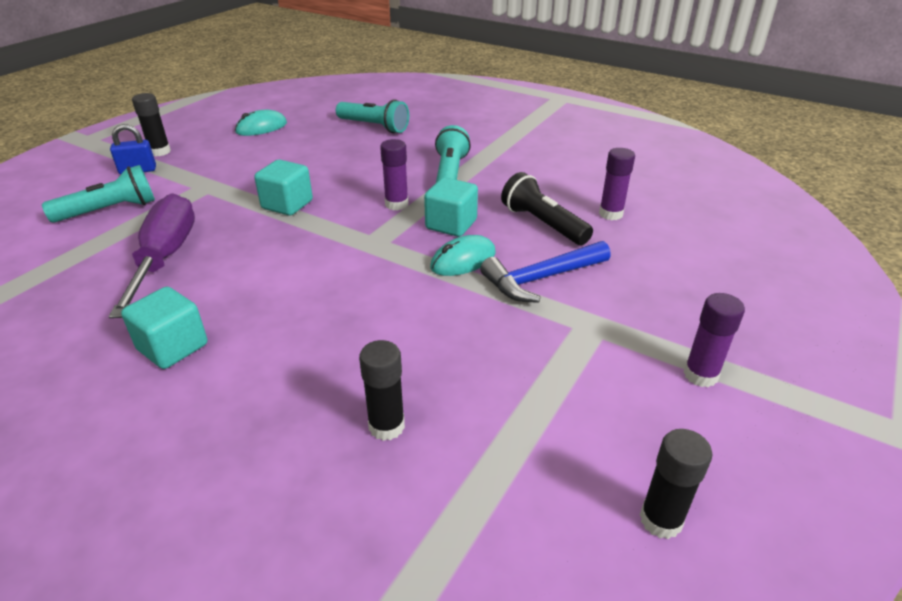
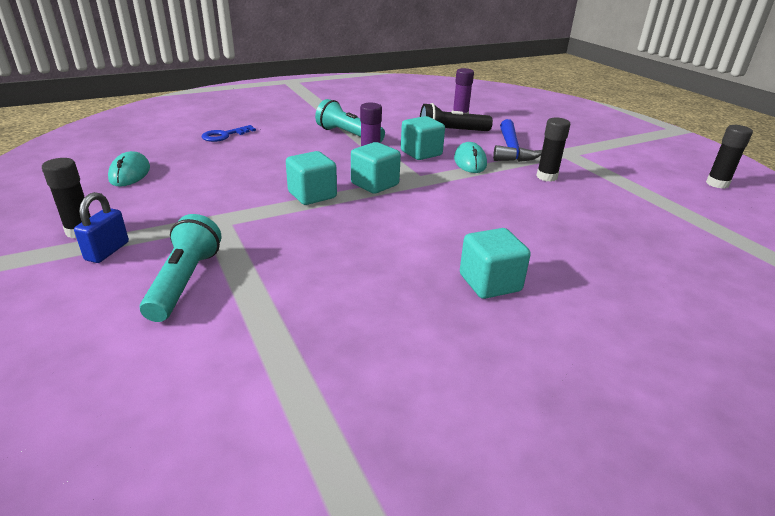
camera: 60 degrees left, 5 degrees down
(165, 257) = (335, 264): purple screwdriver -> none
(340, 225) = (375, 184): none -> turquoise cube
(374, 127) = (224, 135): turquoise flashlight -> blue key
(386, 426) = (628, 225): black glue stick -> black glue stick (546, 177)
(700, 375) = (622, 146): purple glue stick -> none

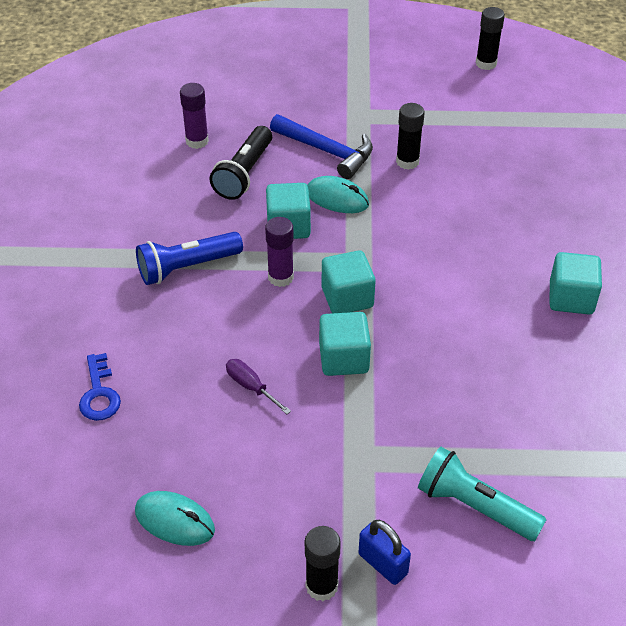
camera: 60 degrees left, 15 degrees up
(260, 171) = (251, 387): none -> purple screwdriver
(348, 135) = (187, 267): turquoise flashlight -> blue flashlight

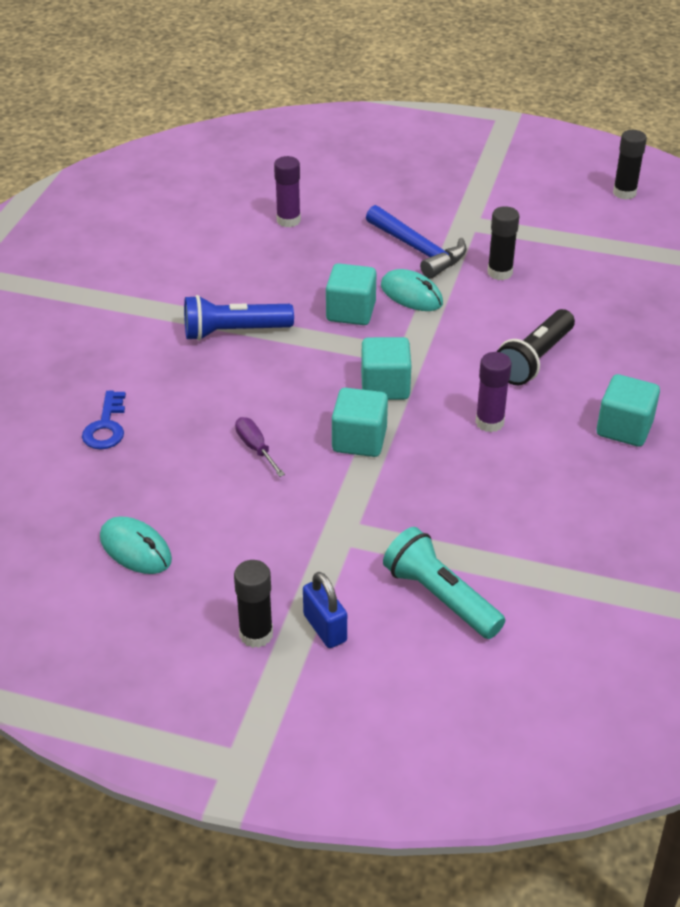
camera: 15 degrees right, 5 degrees down
(244, 173) = (324, 257): black flashlight -> black flashlight (534, 359)
(280, 277) = (324, 356): purple glue stick -> purple glue stick (489, 422)

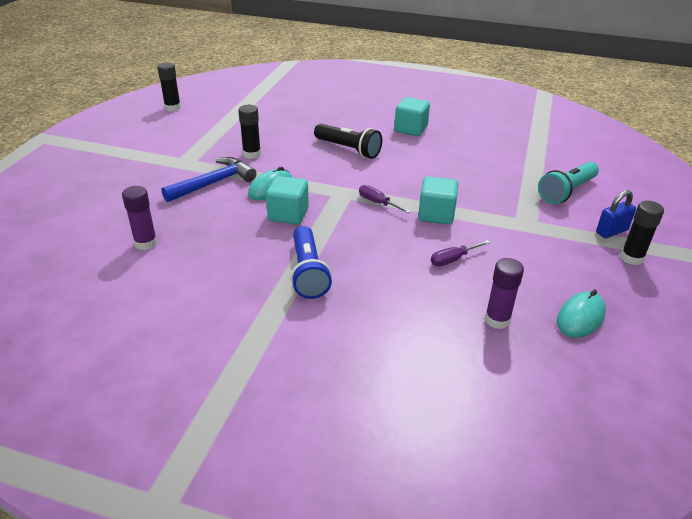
camera: 90 degrees left, 5 degrees down
(106, 426) = (441, 345): blue key -> none
(385, 386) = (377, 203): turquoise cube -> purple screwdriver
(489, 422) = (411, 167): purple glue stick -> purple glue stick (497, 320)

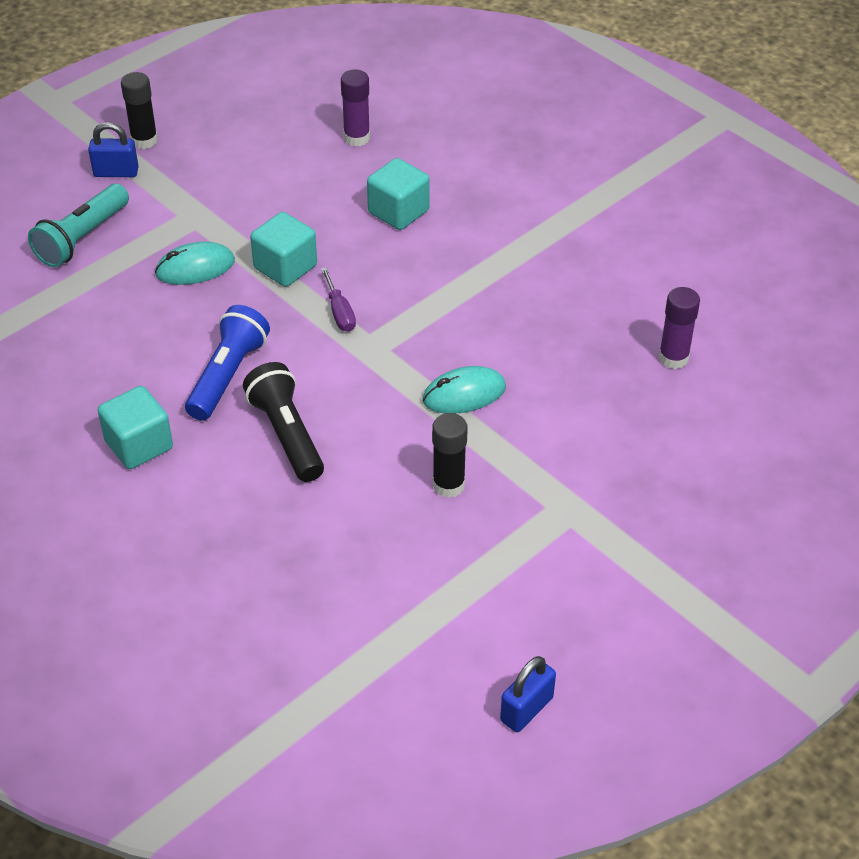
camera: 150 degrees left, 10 degrees up
(173, 108) = (526, 709): black glue stick -> blue padlock
(214, 183) = (541, 438): blue hammer -> none
(288, 214) = (470, 337): turquoise cube -> turquoise cube (398, 212)
(308, 272) = (501, 249): blue flashlight -> blue flashlight (228, 375)
(453, 259) = (331, 206): purple screwdriver -> none
(566, 191) = (82, 238): turquoise flashlight -> turquoise flashlight turned 135 degrees clockwise
(580, 317) = (278, 113): turquoise mouse -> turquoise mouse (195, 268)

